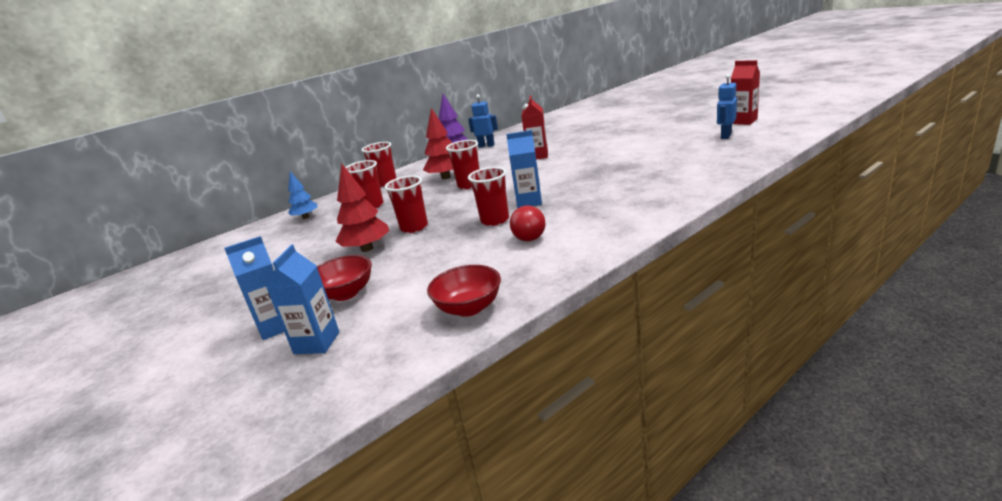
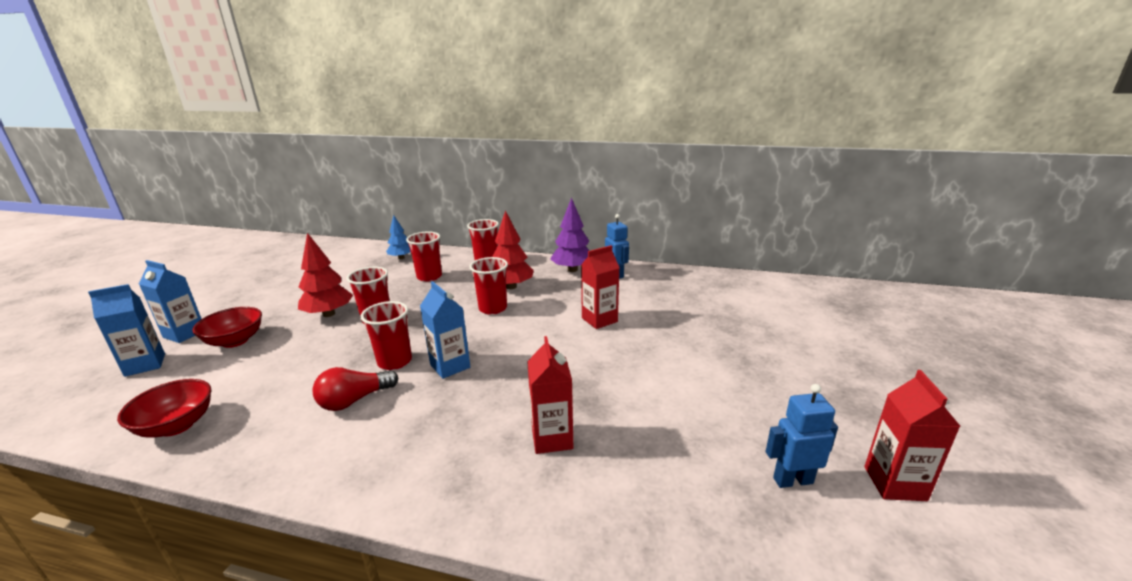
camera: 50 degrees right, 0 degrees up
(643, 178) = (552, 438): none -> red carton

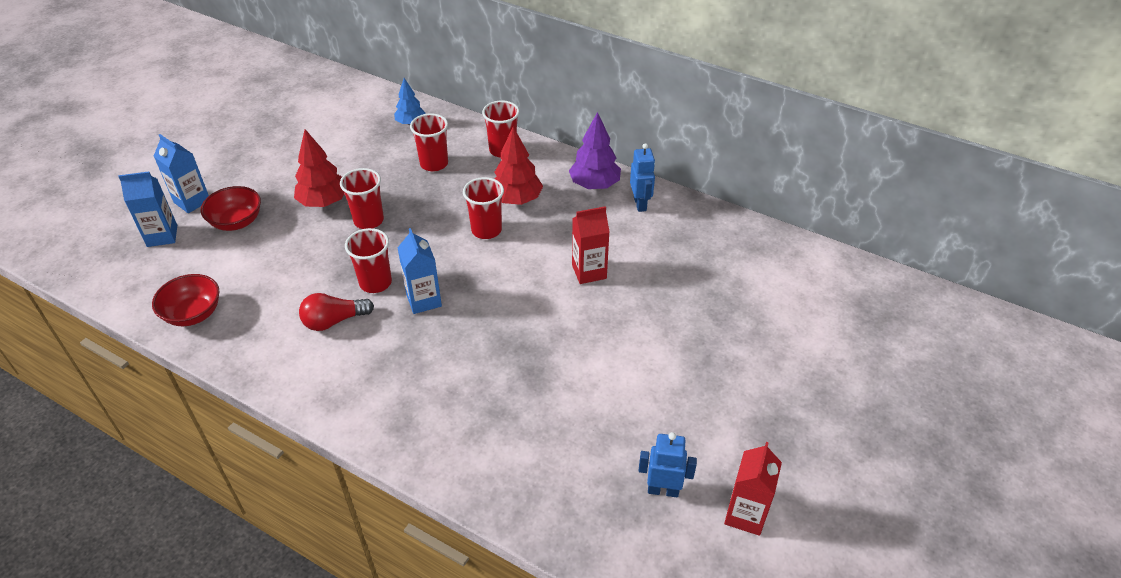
camera: 15 degrees right, 20 degrees up
(552, 438) = (486, 402): red carton -> none

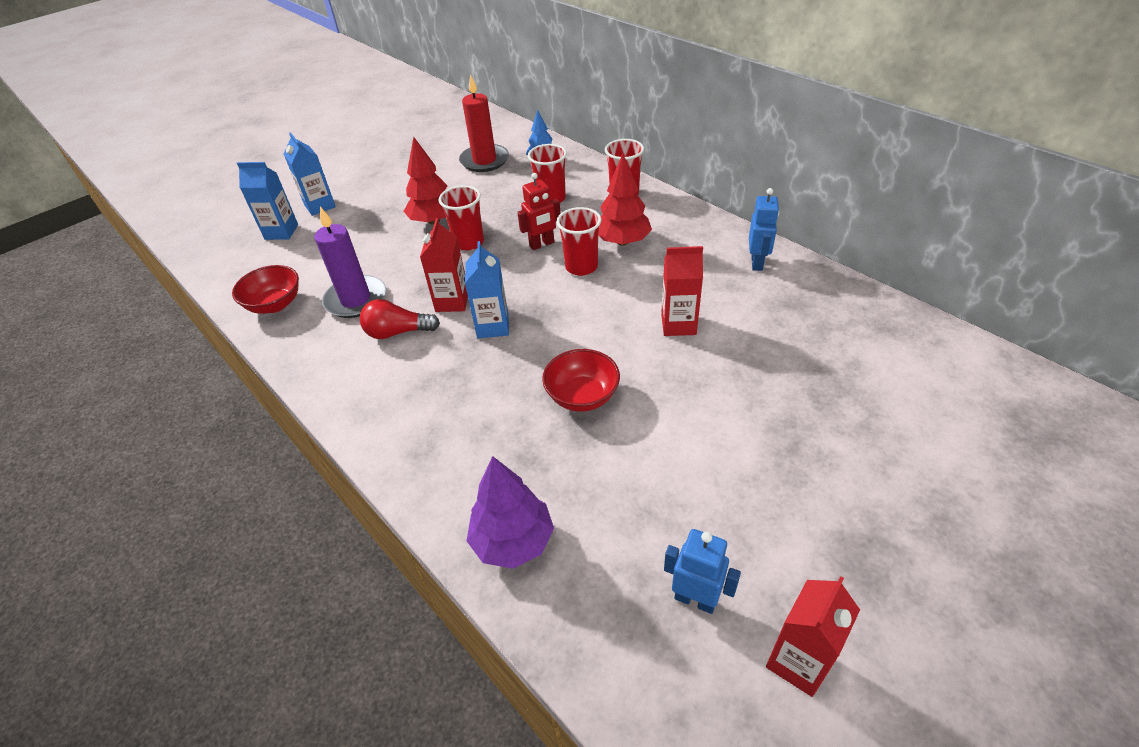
camera: 20 degrees right, 0 degrees up
(237, 222) = (349, 228): red bowl -> red bowl (582, 396)
(277, 296) = (356, 299): none -> purple candle
(351, 129) = (484, 161): none -> red candle
(375, 283) = (452, 302): red cup -> red carton
(441, 213) = (542, 244): none -> red robot
(594, 185) = (711, 237): purple tree -> purple tree (513, 541)

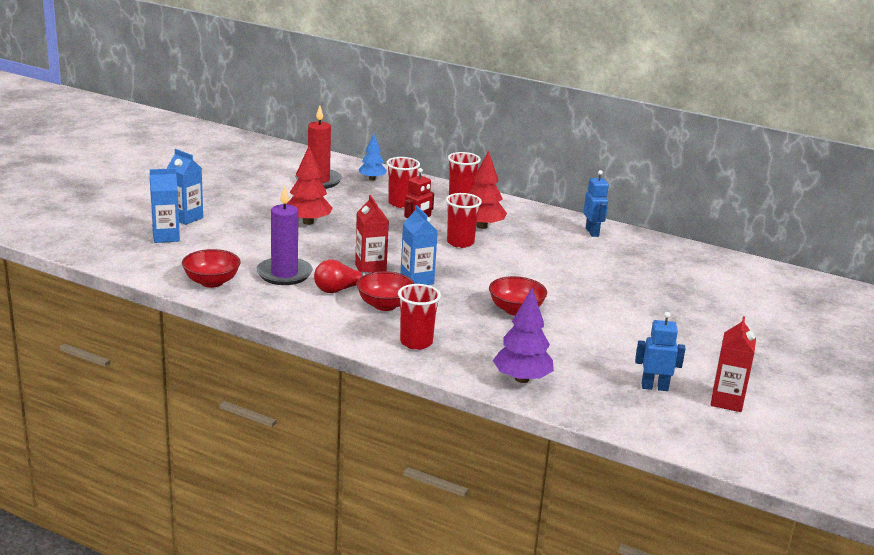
camera: 25 degrees left, 20 degrees down
(429, 366) = (385, 305): none -> red bowl
(468, 242) = (352, 234): red cup -> red cup (416, 342)
(678, 324) = (558, 269): red carton -> none

